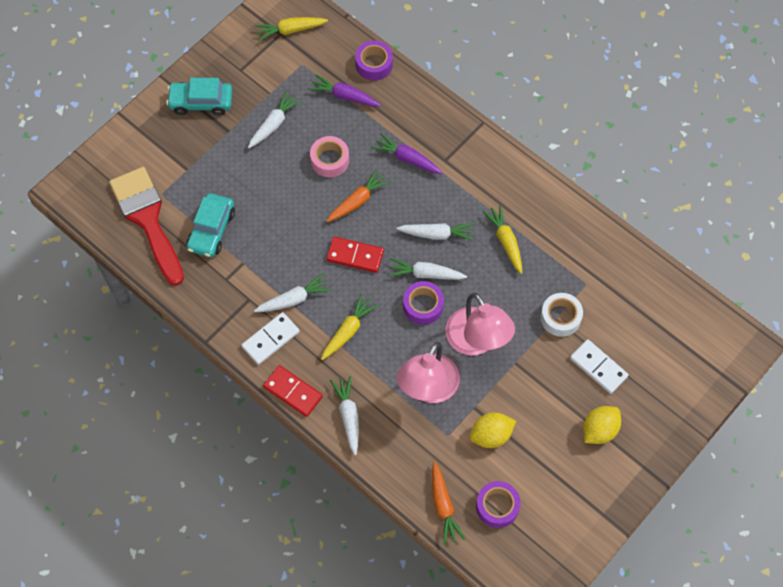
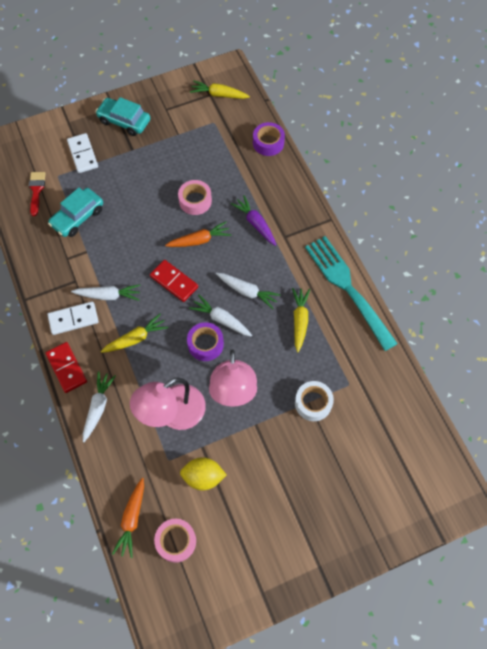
camera: 25 degrees right, 0 degrees up
(147, 219) = (36, 190): red brush -> red brush, size x0.46
(274, 124) = (168, 157): white carrot -> none
(344, 96) = (232, 157): purple carrot -> none
(497, 506) = (176, 541): purple tape -> pink tape
(538, 188) = (348, 289): none -> turquoise fork
(598, 367) = (323, 460): white domino -> white domino (82, 154)
(599, 430) = (297, 515): yellow lemon -> none

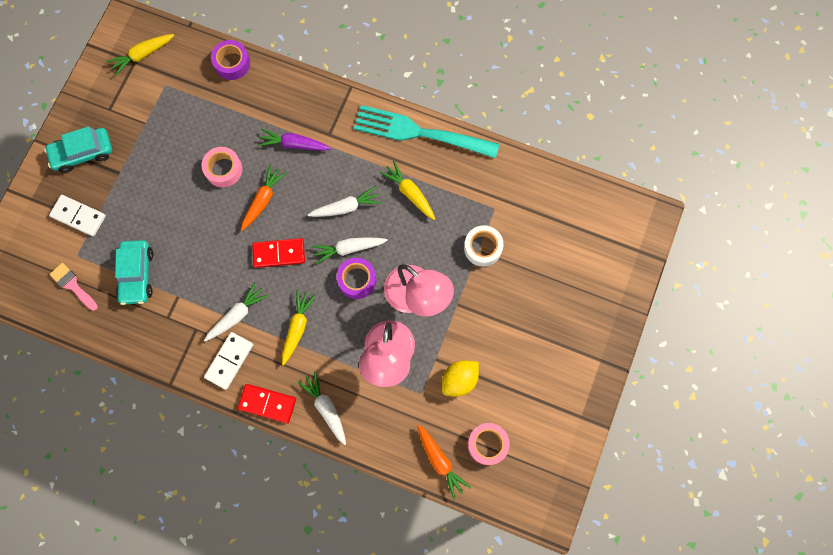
camera: 45 degrees left, 10 degrees up
(36, 190) = (72, 285): red brush -> pink brush

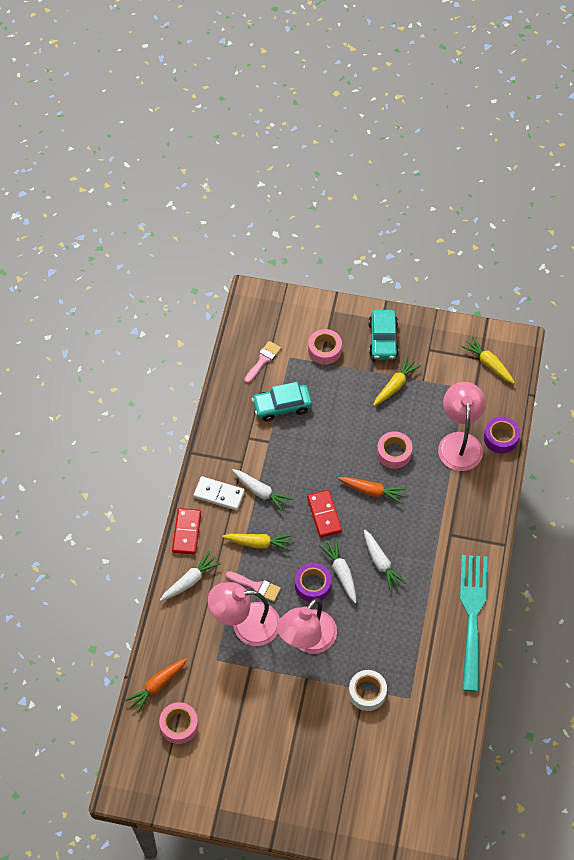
camera: 80 degrees right, 15 degrees down
(78, 216) = (324, 350): white domino -> pink tape
(83, 153) = (383, 339): turquoise car -> turquoise car turned 150 degrees counterclockwise
(227, 103) = (459, 442): none -> pink lamp
(294, 144) = (433, 506): purple carrot -> none
(347, 338) = (256, 586): none -> pink brush
(409, 193) = (408, 616): yellow carrot -> yellow carrot (395, 385)
(459, 380) = (234, 691): yellow lemon -> none

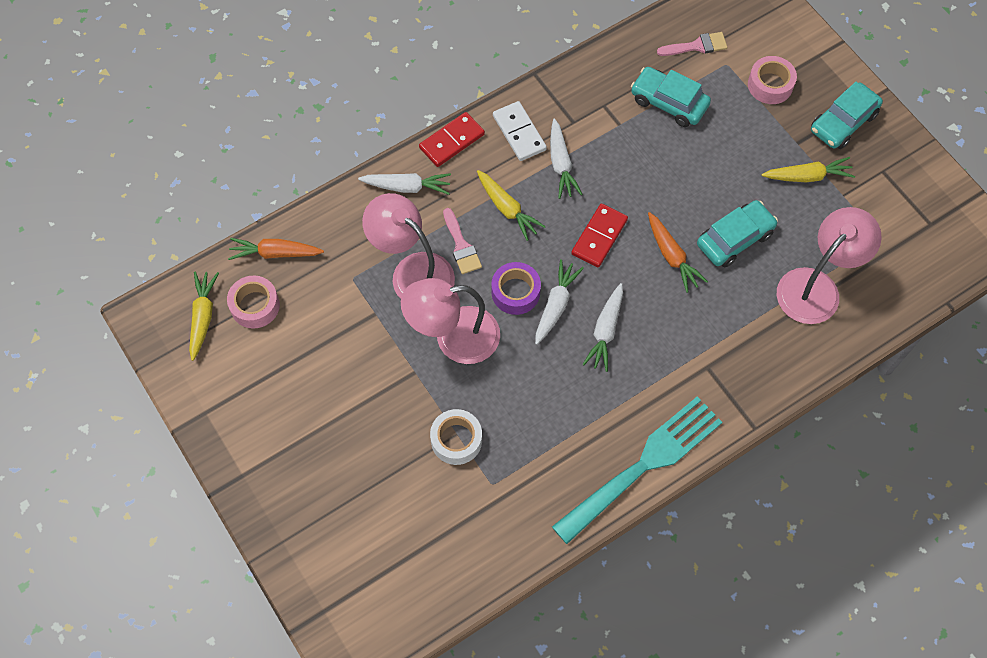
camera: 45 degrees right, 5 degrees up
(394, 453) = (734, 239): pink tape -> turquoise car
(488, 363) = (934, 236): yellow carrot -> yellow carrot (203, 316)
(500, 438) = (867, 320): purple tape -> none

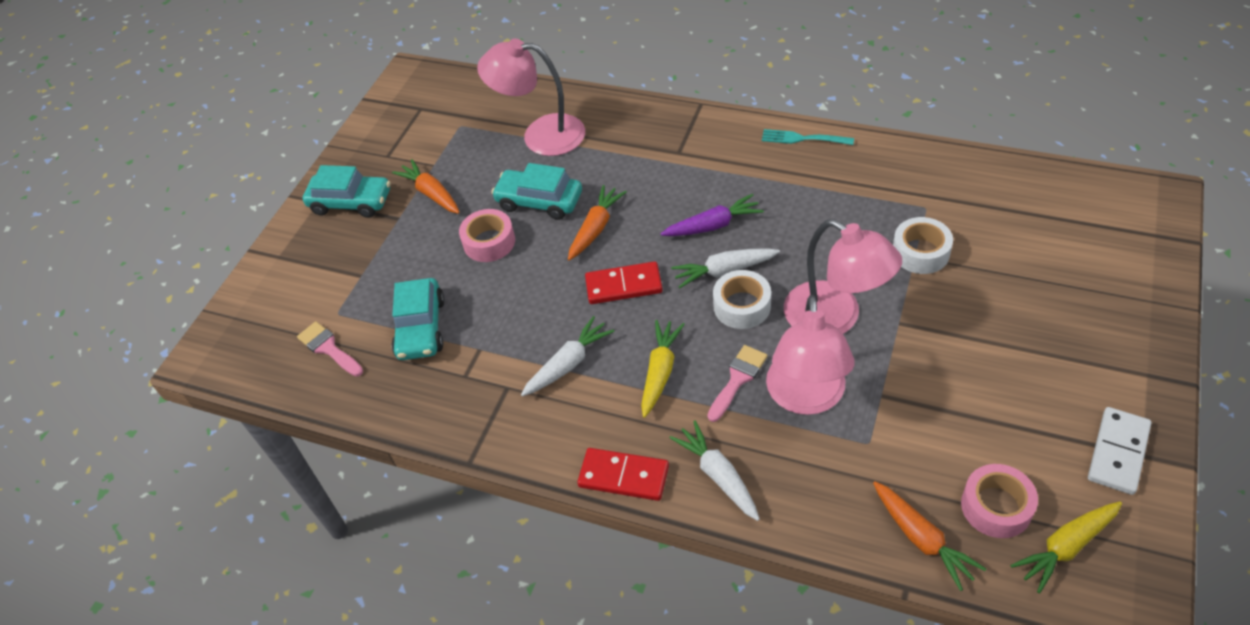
camera: 120 degrees left, 15 degrees down
(515, 292) = (742, 306): purple tape -> white tape
(519, 133) = (560, 423): white domino -> white domino (1118, 452)
(605, 331) = (713, 225): white carrot -> purple carrot
(642, 467) = (803, 138): turquoise fork -> turquoise fork, size x0.46
(770, 85) = (341, 269): pink tape -> pink tape (489, 242)
(808, 176) = (431, 193): yellow carrot -> orange carrot

